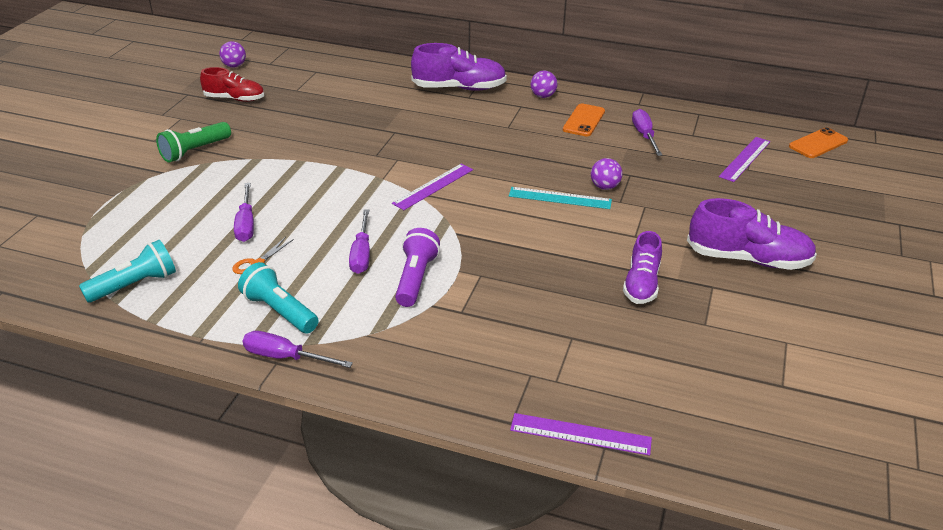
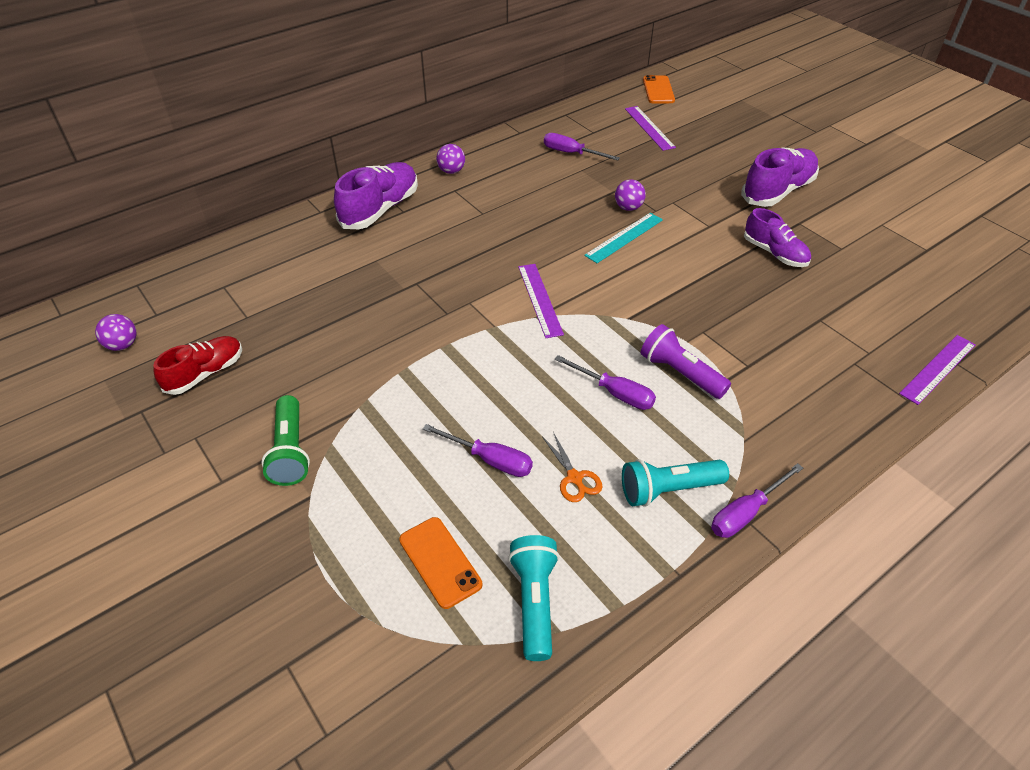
camera: 55 degrees left, 10 degrees up
(584, 120) = (516, 170): orange phone -> orange phone (440, 562)

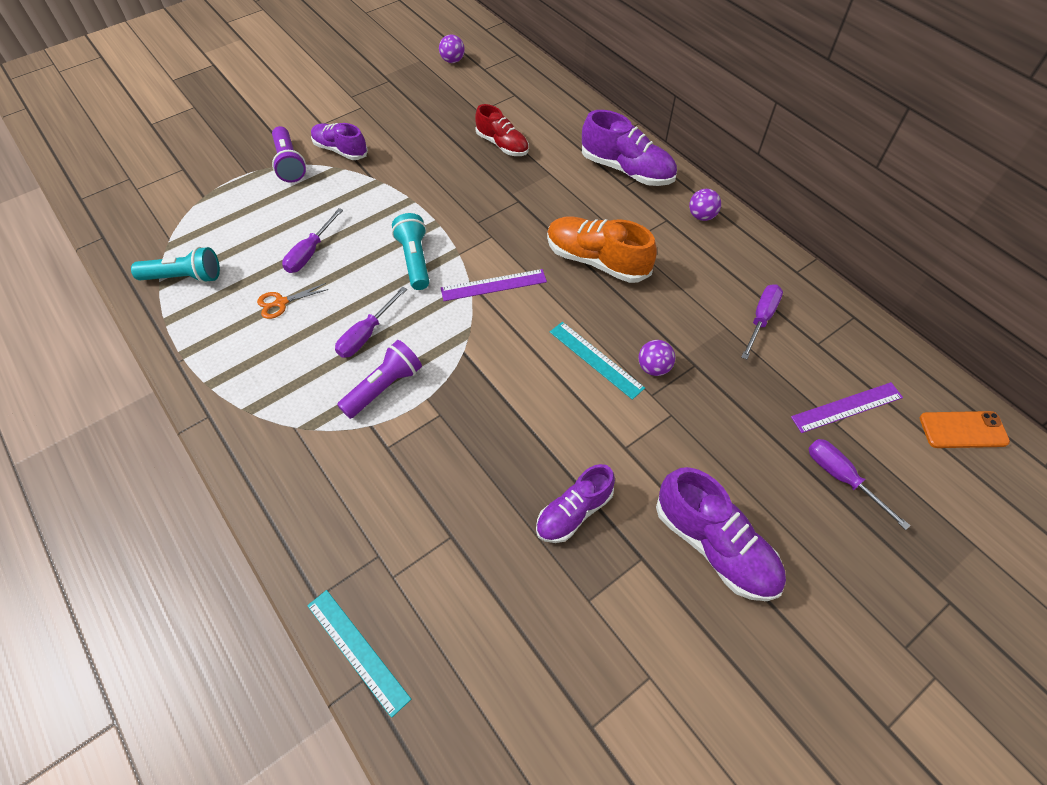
camera: 90 degrees right, 10 degrees up
(205, 373) = (420, 101): red shoe -> red shoe (502, 145)
(290, 451) = (340, 150): green flashlight -> purple shoe
(307, 509) = (289, 163): none -> purple flashlight
(440, 562) = (230, 229): orange phone -> none
(507, 233) = (596, 261): none -> orange shoe
(668, 489) = (255, 363): turquoise flashlight -> turquoise flashlight (415, 260)
(746, 513) = (218, 414): purple screwdriver -> purple screwdriver (841, 478)
(938, 369) = (357, 651): purple ruler -> turquoise ruler

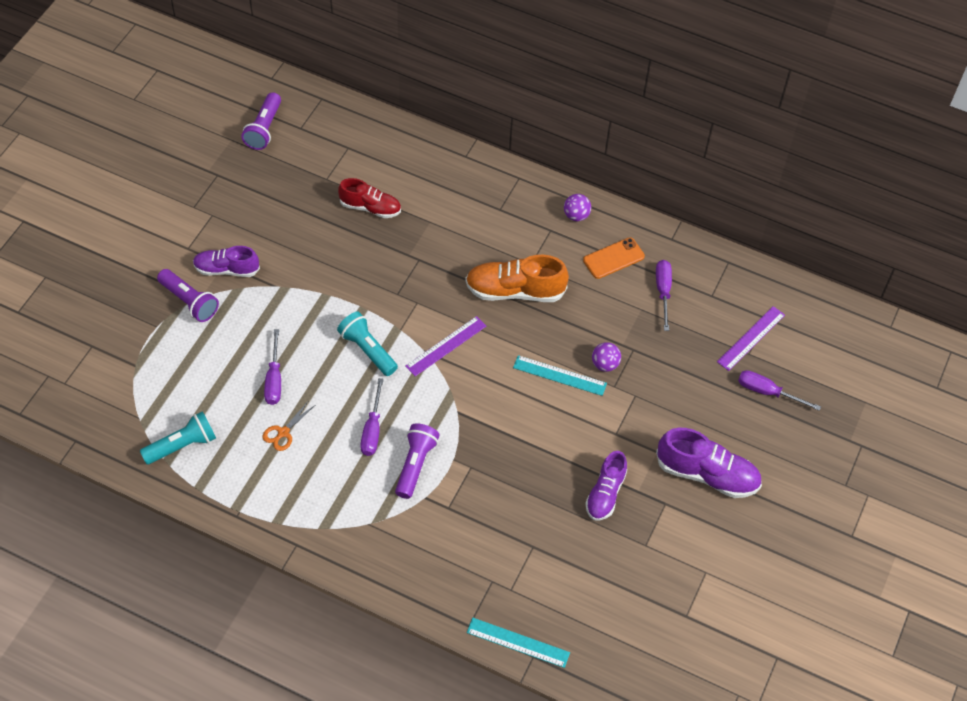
camera: 30 degrees left, 0 degrees up
(452, 61) = (264, 129): purple ball -> purple flashlight
(627, 170) = (492, 193): purple shoe -> none
(963, 430) = (832, 323): orange phone -> orange phone (613, 258)

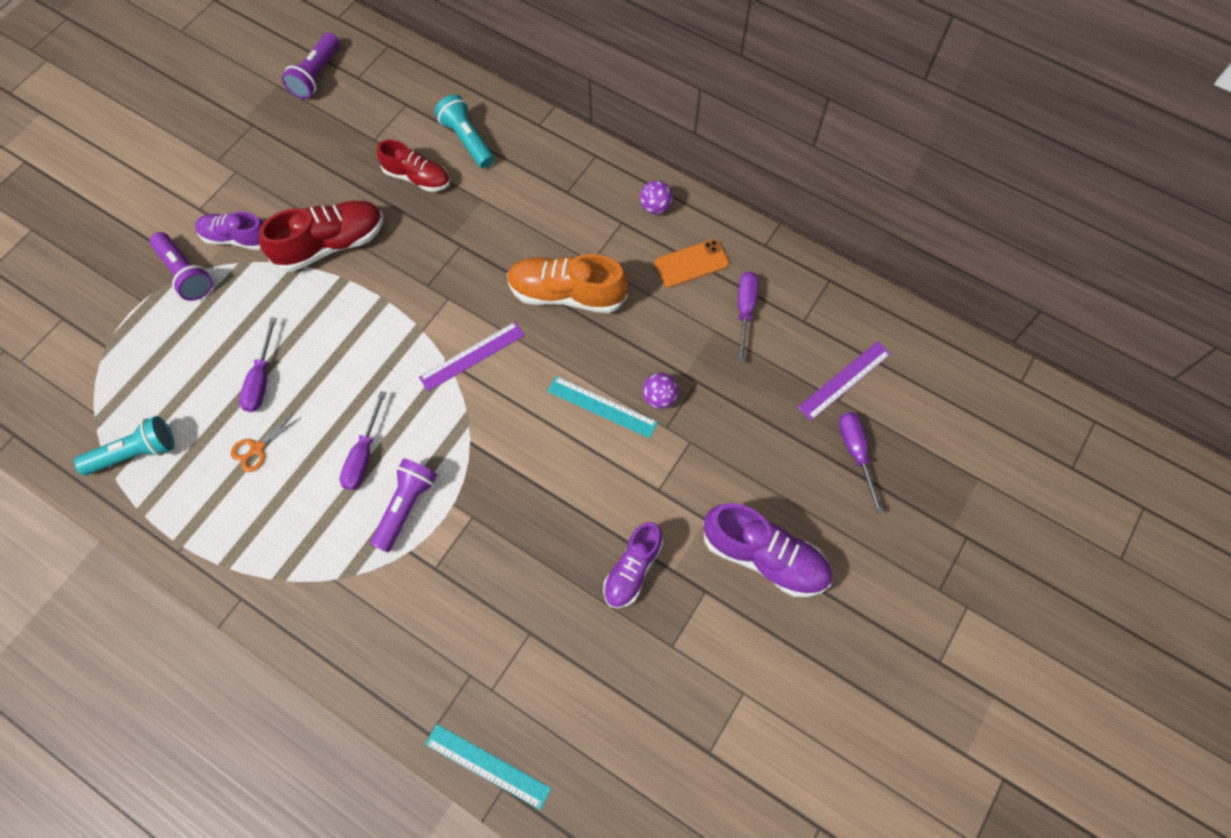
camera: 10 degrees right, 10 degrees up
(308, 268) = (331, 244): none -> red shoe
(367, 350) = (378, 352): turquoise flashlight -> turquoise flashlight (467, 140)
(767, 392) = (855, 453): purple screwdriver -> purple screwdriver turned 45 degrees clockwise

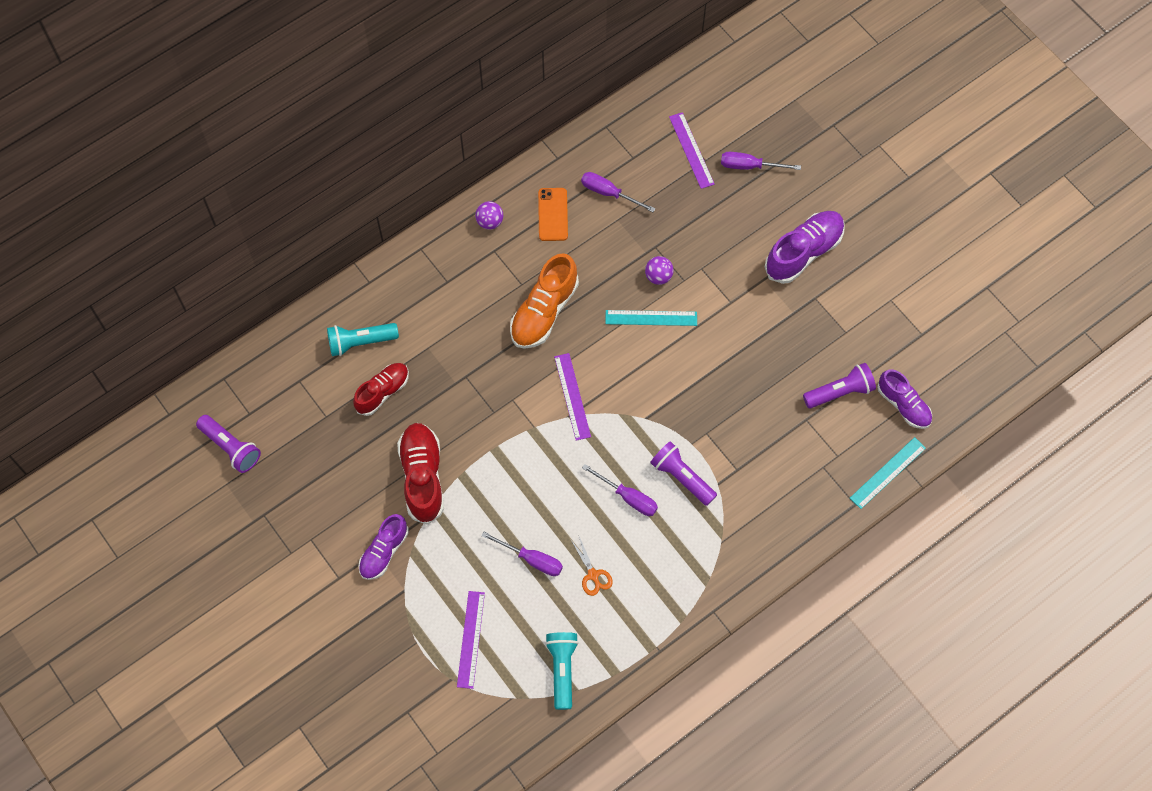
camera: 70 degrees left, 0 degrees up
(154, 350) = (471, 639): none -> purple ruler
(186, 274) = (403, 601): purple flashlight -> purple flashlight (840, 392)
(602, 407) = (651, 318): turquoise ruler -> turquoise ruler turned 45 degrees clockwise
(632, 569) = (784, 339): purple shoe -> purple shoe (903, 405)

